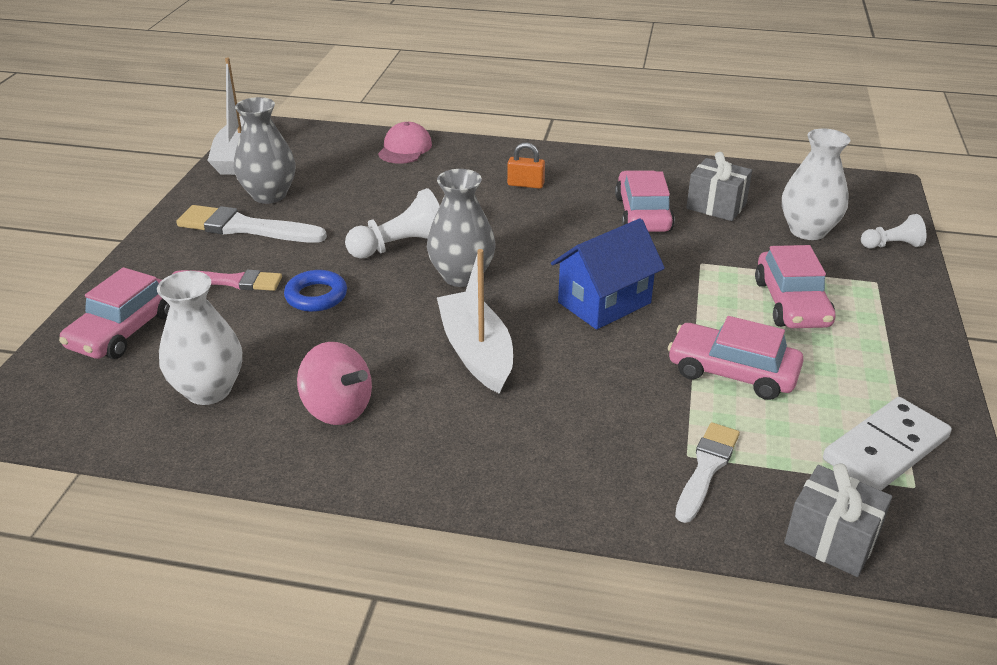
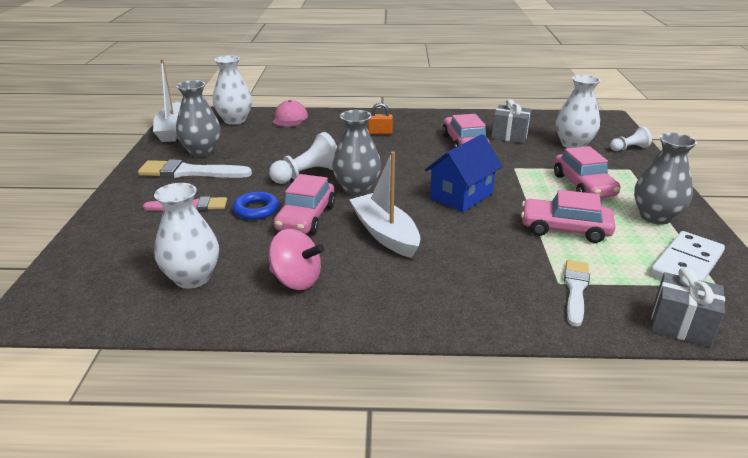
camera: 10 degrees left, 5 degrees down
(124, 330) = (114, 244): pink car -> pink car (306, 217)
(327, 146) = (235, 120): none -> white vase
(877, 367) = (655, 217): none -> grey vase

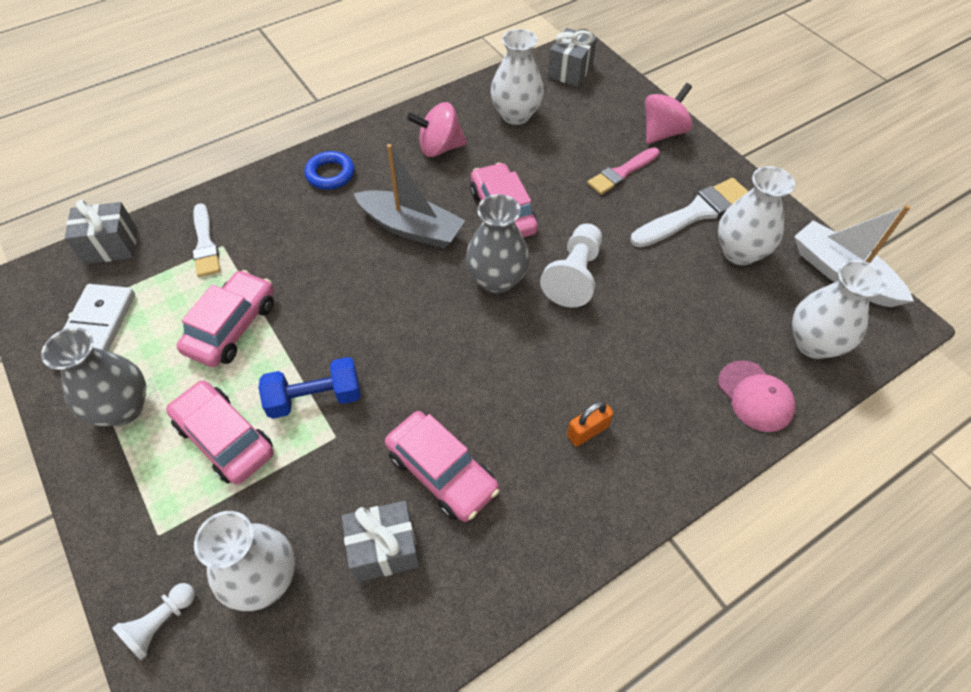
camera: 145 degrees right, 25 degrees up
(76, 296) = (570, 71): none -> grey gift
(114, 216) = (663, 132): none -> pink spinning top
(202, 151) = (739, 252): grey vase -> white vase
(256, 209) = (559, 198): blue ring -> blue ring (330, 174)
(385, 233) = (411, 228): white boat -> grey boat
(461, 196) = (372, 328): blue house -> none
(518, 182) = (315, 398): none -> blue dumbbell
(564, 229) = (232, 326): pink car -> pink car turned 45 degrees counterclockwise

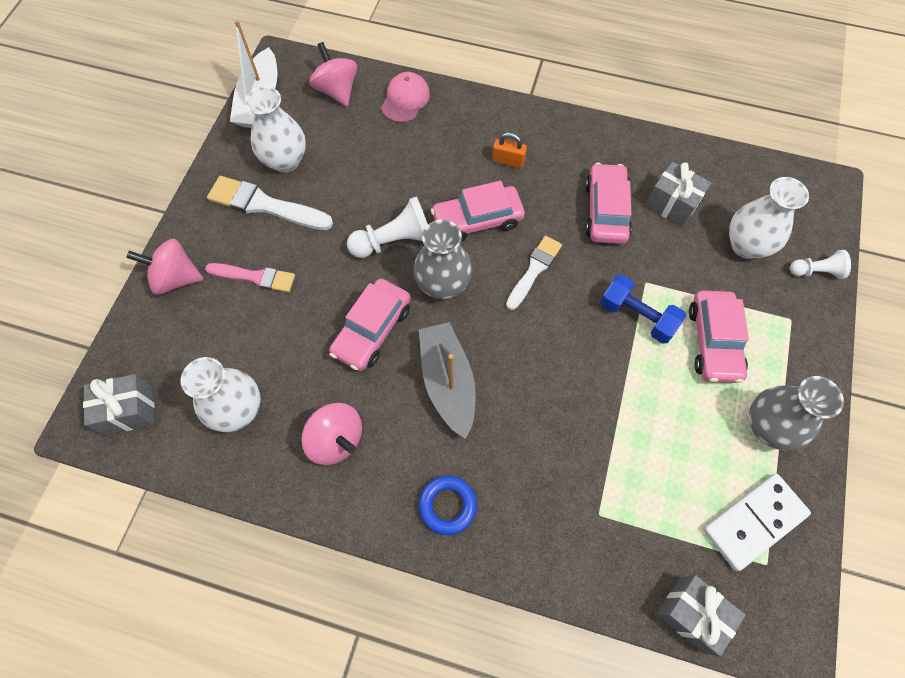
camera: 130 degrees left, 10 degrees up
(205, 244) = (611, 531): white brush -> white brush (534, 270)
(232, 326) = (649, 423): pink car -> pink car (477, 220)
(813, 343) = (337, 91): white vase -> pink spinning top

